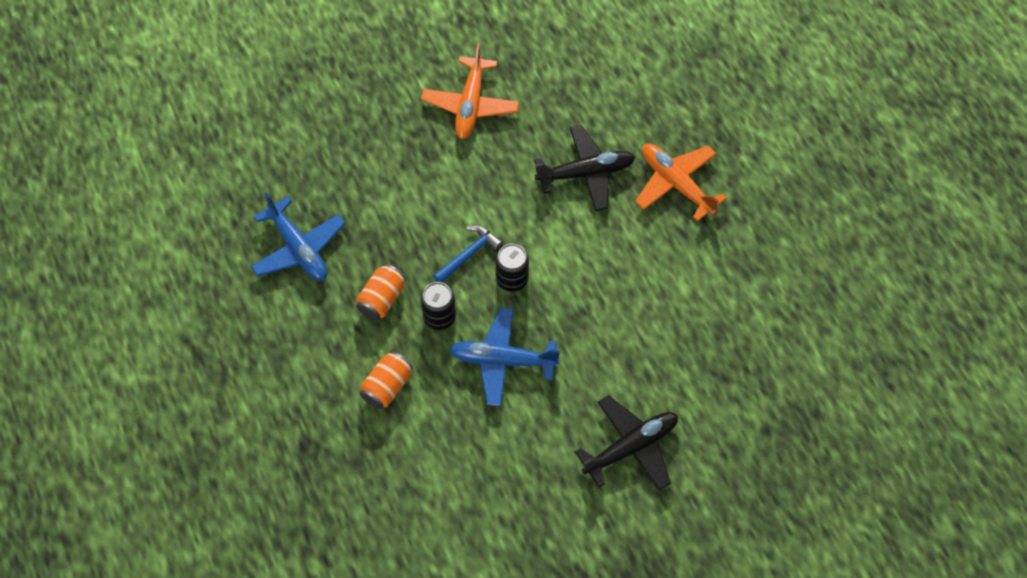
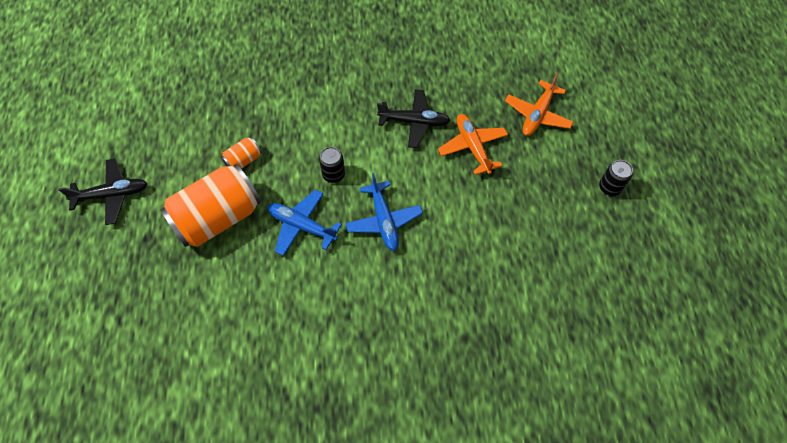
camera: 20 degrees right, 0 degrees up
(299, 248) = (208, 113): blue plane -> blue plane (384, 220)
(387, 387) = (218, 218): orange can -> orange can, size x2.22
(439, 317) = (274, 184): black can -> black can (609, 187)
(469, 254) = (313, 150): blue hammer -> none
(470, 105) = (359, 59): orange plane -> orange plane (537, 115)
(631, 447) = (362, 315): black plane -> black plane (112, 195)

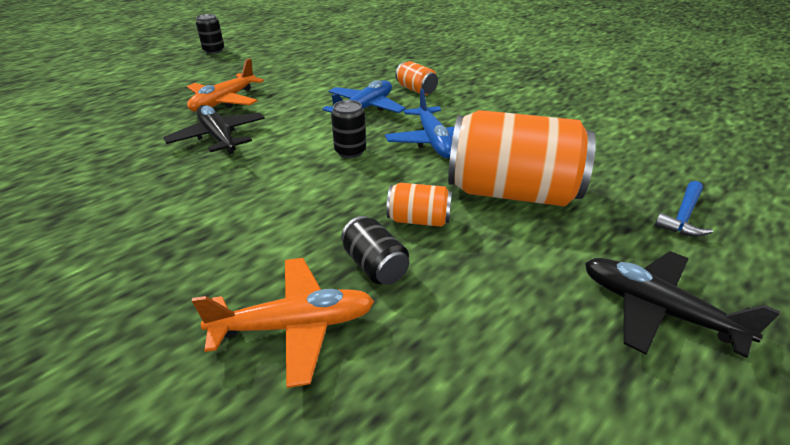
camera: 130 degrees left, 25 degrees down
(120, 274) = (683, 216): none -> blue hammer
(234, 125) = (375, 266): none -> black can
(385, 279) = (416, 90): none -> orange can
(537, 115) = (149, 88): orange plane -> orange plane (295, 325)

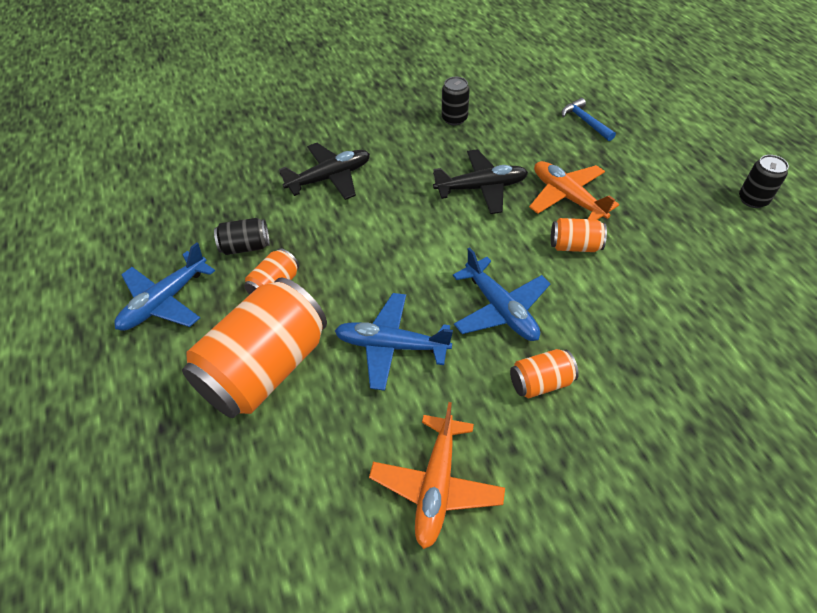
camera: 115 degrees right, 15 degrees up
(283, 93) = (574, 246): none -> orange can
(295, 325) = (227, 202): orange plane -> orange plane (436, 485)
(350, 151) = (406, 271): black can -> black can (454, 119)
(507, 301) = (165, 301): none -> blue plane
(656, 310) = (91, 380): black plane -> black plane (330, 178)
(683, 216) = (136, 492): blue hammer -> blue hammer (585, 121)

